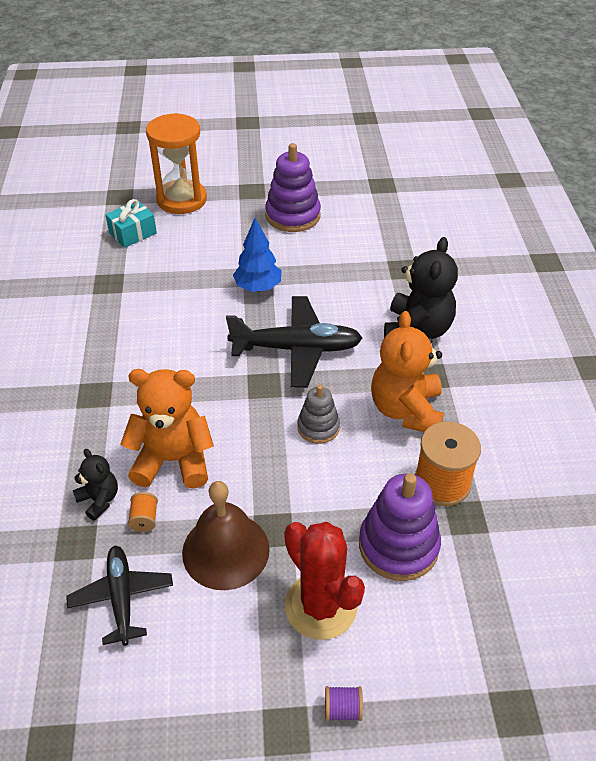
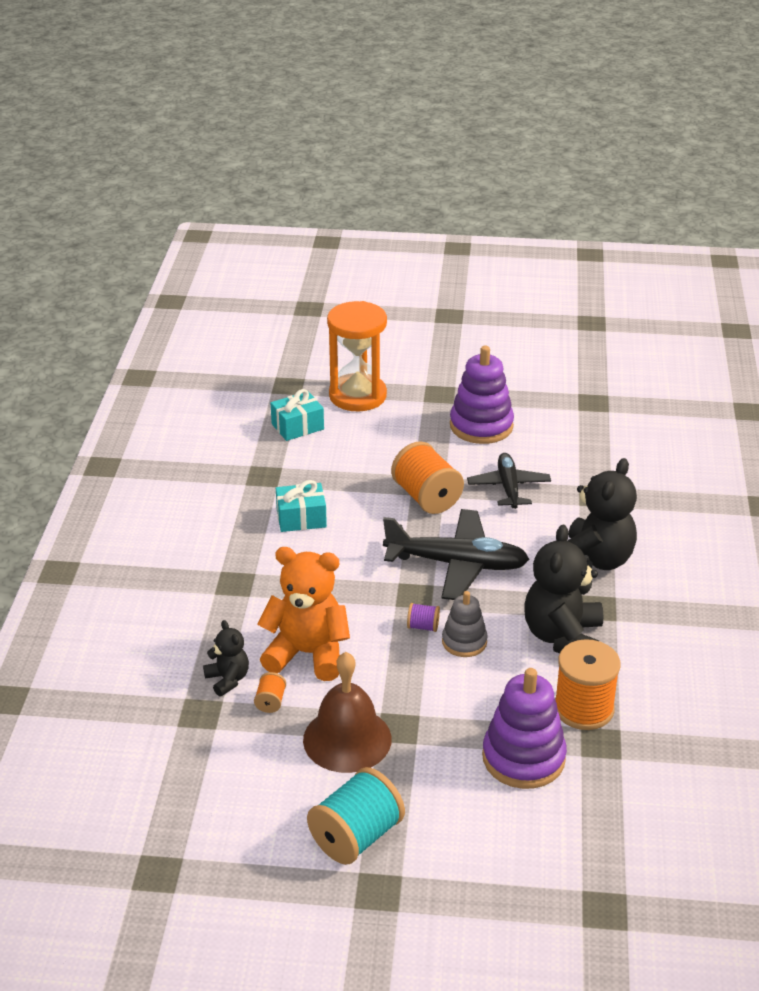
camera: 10 degrees right, 10 degrees down
(122, 597) = (239, 765): black plane -> black plane (508, 487)
(148, 321) = (301, 518): none -> turquoise gift
(252, 666) = (356, 837): none -> turquoise spool
(258, 287) = (426, 497): blue tree -> orange spool
(320, 606) = (432, 798): red cactus -> none
(342, 709) = (436, 883): purple spool -> purple spool (423, 626)
(406, 410) = (562, 637): orange teddy bear -> black teddy bear

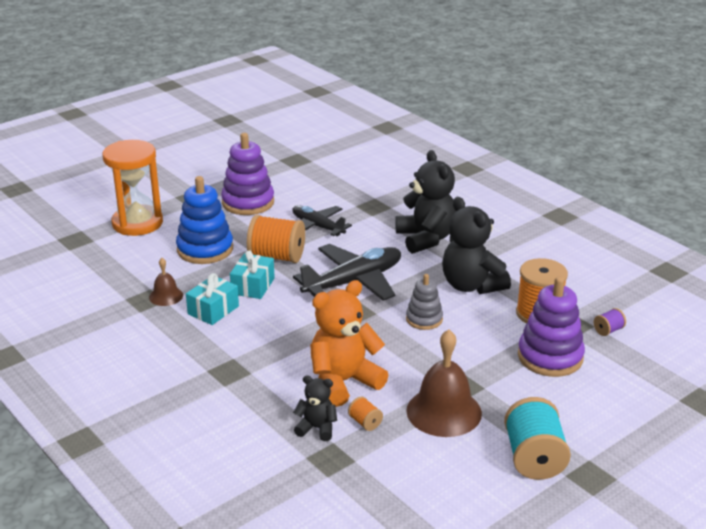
camera: 45 degrees left, 5 degrees down
(283, 482) = (166, 296): none -> brown bell
(297, 426) = (123, 260): turquoise gift -> turquoise gift (253, 286)
(376, 454) = (205, 249): none -> blue stacking toy
(423, 626) = (388, 325): purple spool -> purple spool (608, 330)

